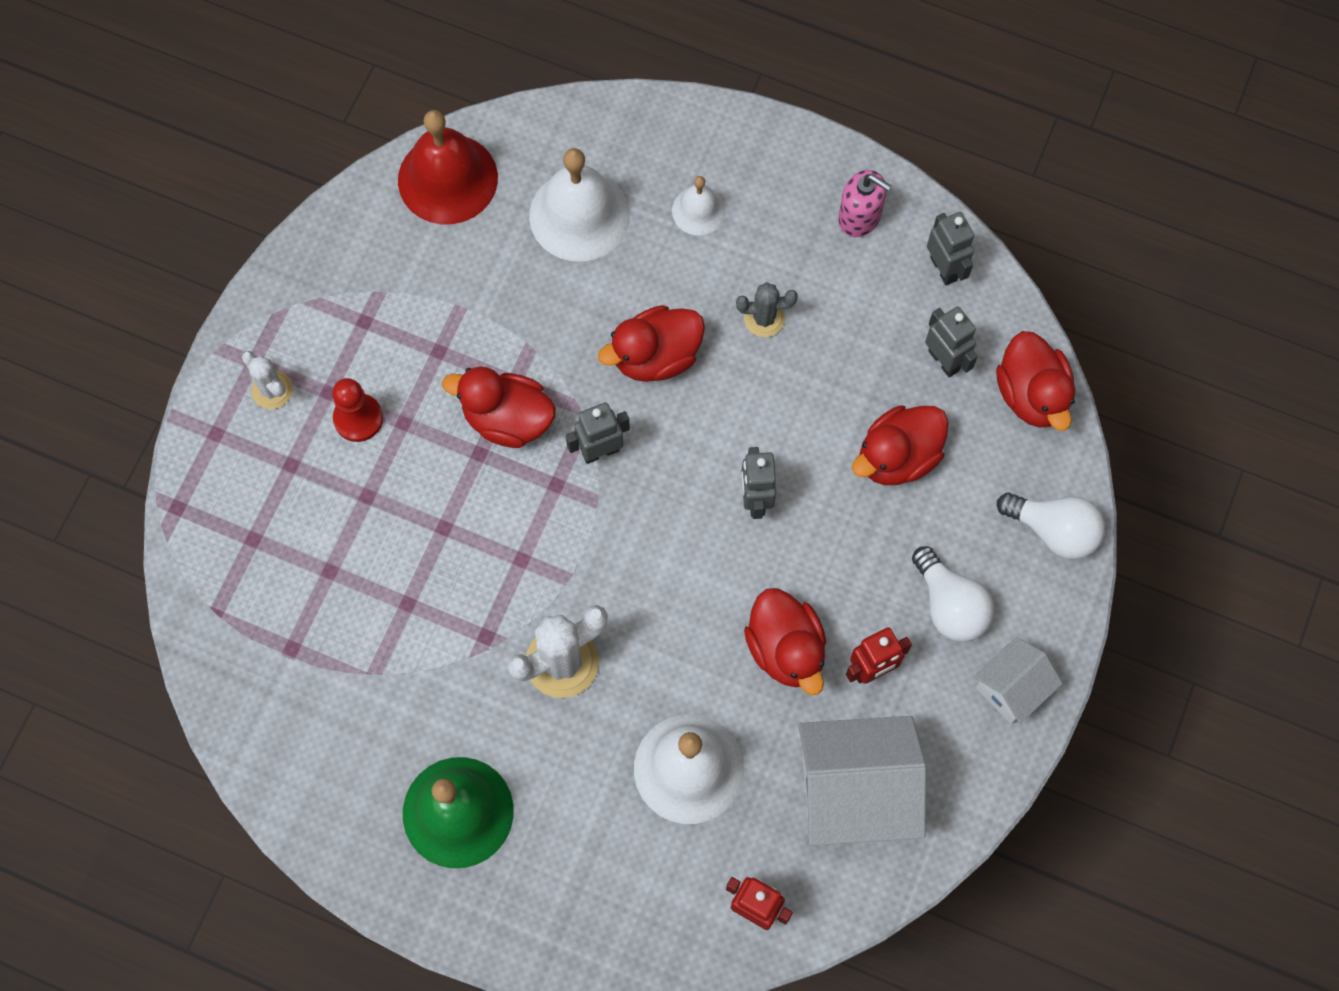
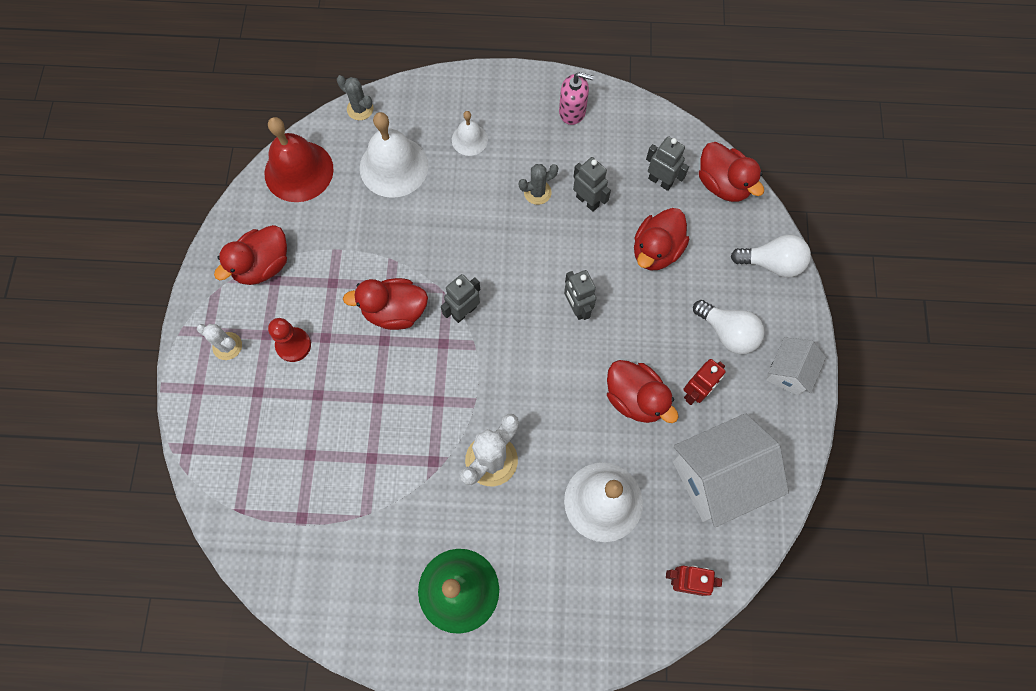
camera: 20 degrees left, 0 degrees up
(562, 116) = (360, 109): none -> grey cactus
(656, 356) = (477, 239): red duck -> red duck (263, 265)
(944, 268) = (637, 126): grey robot -> grey robot (587, 201)

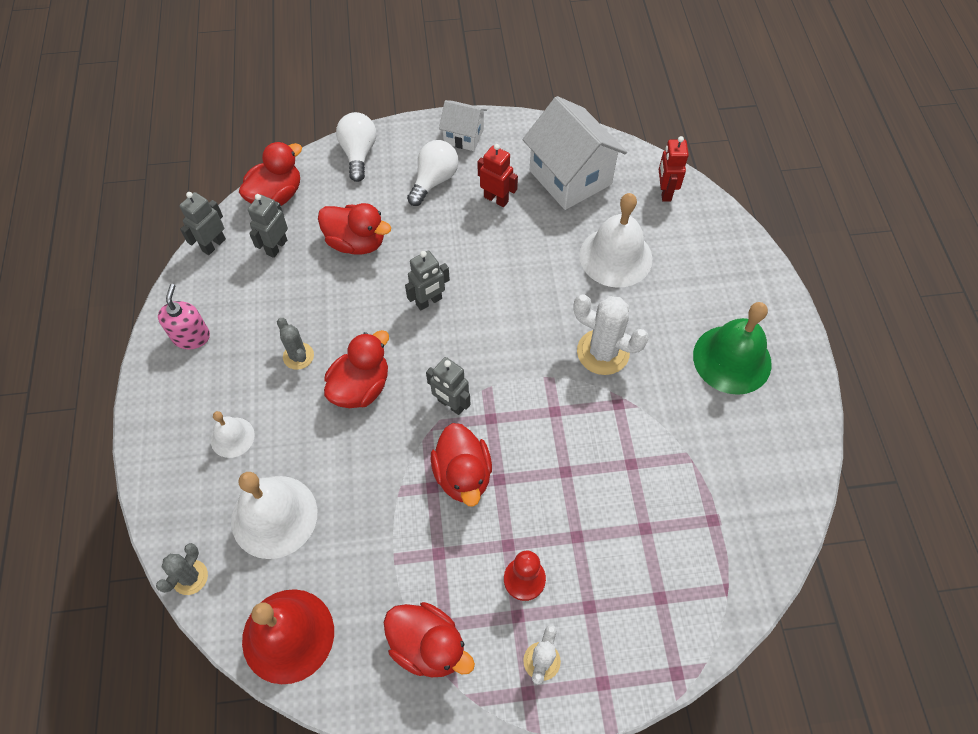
camera: 100 degrees left, 10 degrees down
(587, 201) = (305, 308): grey robot -> grey robot (213, 245)
(635, 398) = (513, 243): red duck -> red duck (361, 387)

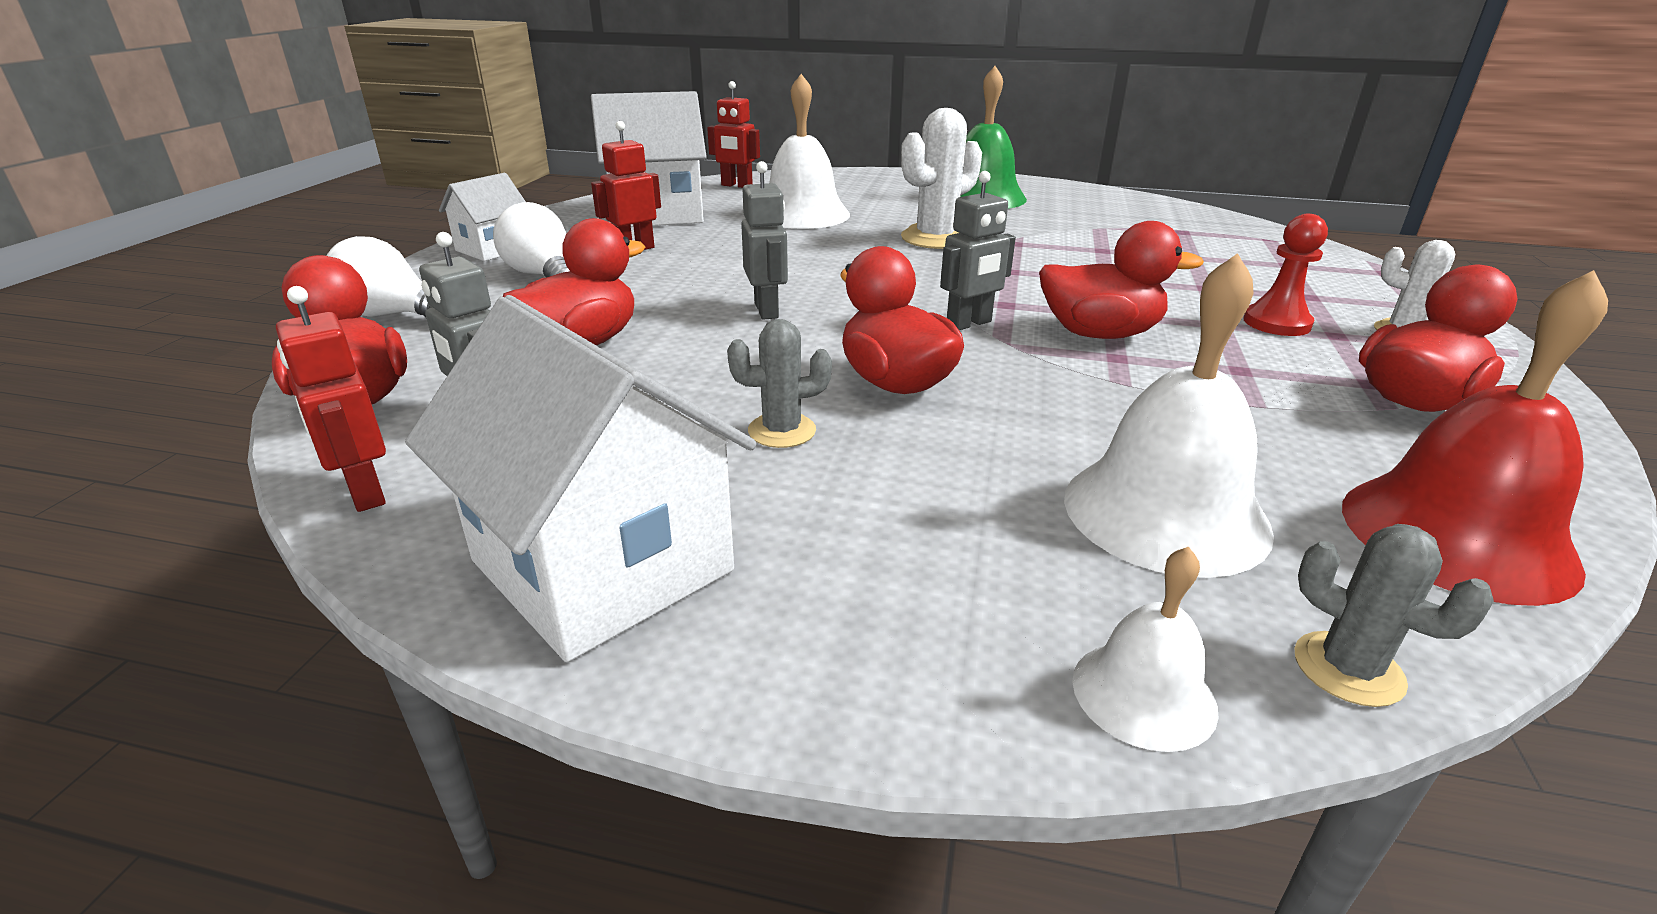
camera: 70 degrees left, 30 degrees down
(191, 337) = (602, 565): pink soap dispenser -> white house
(213, 245) = (365, 493): grey robot -> red robot
(232, 437) = (942, 541): white bell -> white bell (1143, 694)

